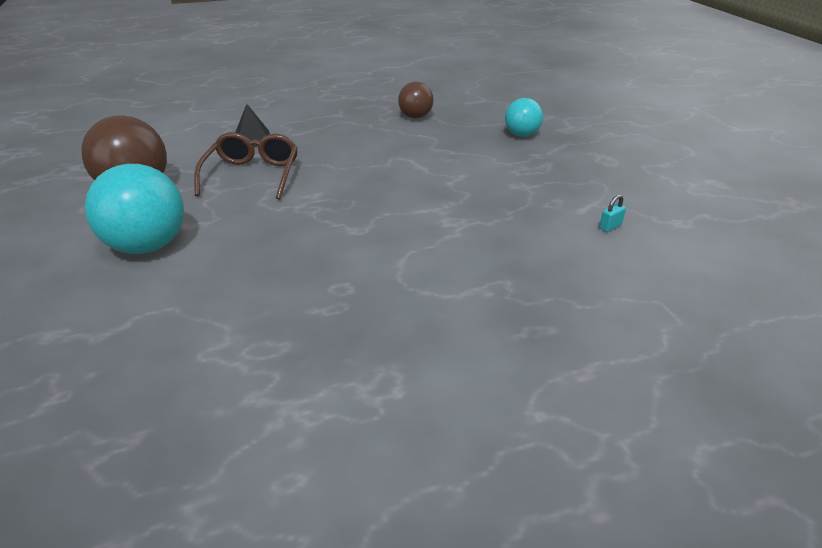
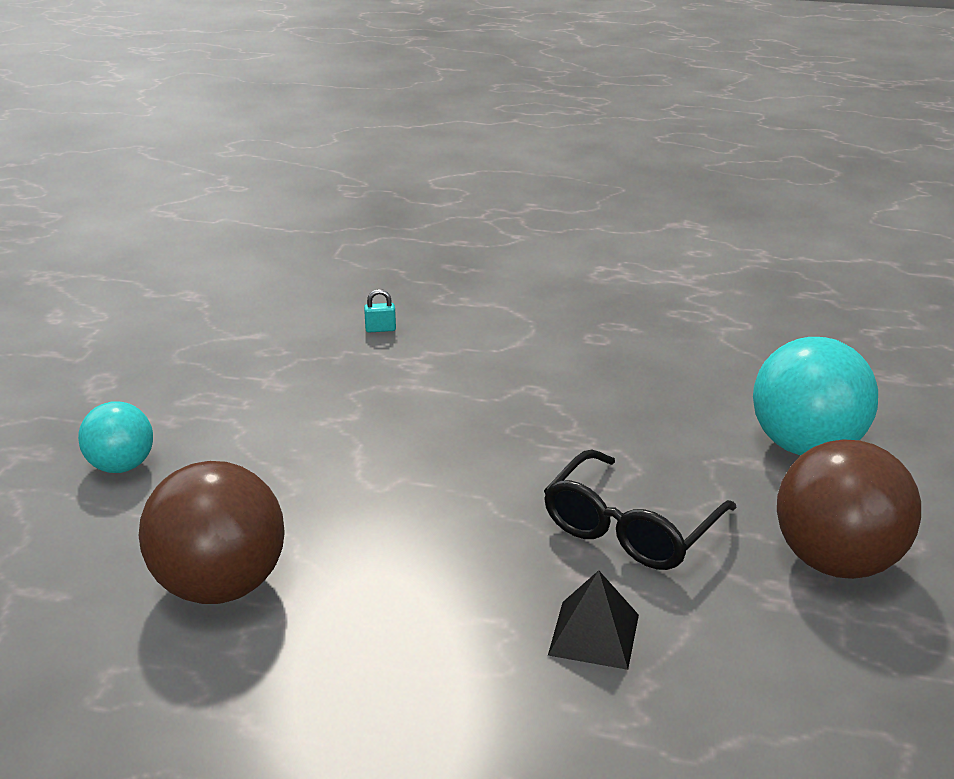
camera: 150 degrees left, 5 degrees down
(252, 175) = (630, 528): brown glasses -> black glasses
(415, 117) = (220, 586): brown ball -> brown ball, size x1.71
(610, 227) = (263, 311): turquoise padlock -> turquoise padlock (380, 329)

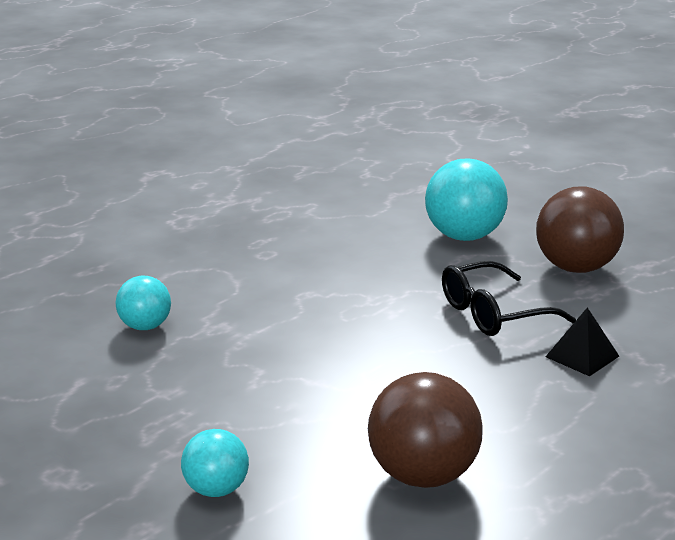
camera: 60 degrees left, 5 degrees down
(380, 329) = (145, 326): turquoise padlock -> turquoise ball
(630, 528) = (494, 313): black glasses -> black glasses turned 90 degrees clockwise

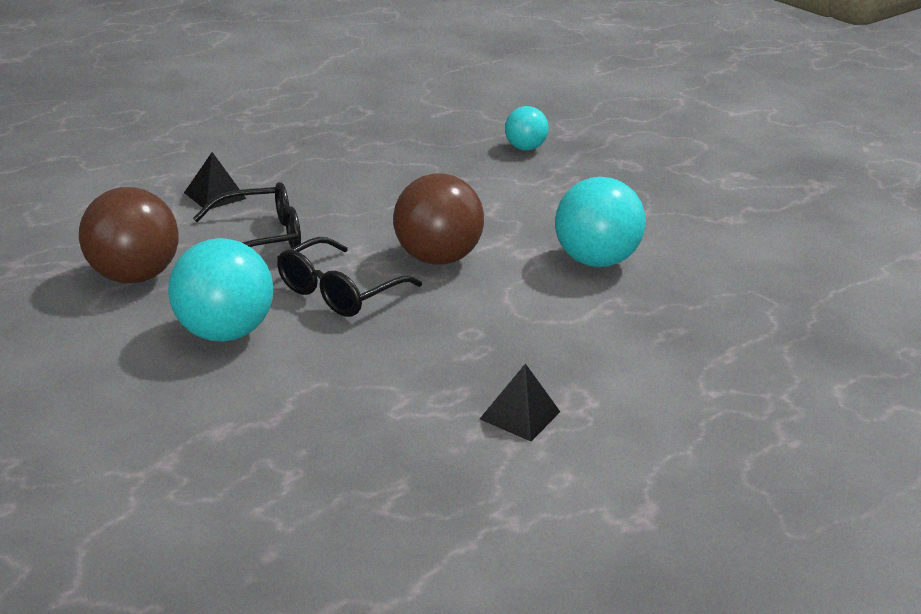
camera: 175 degrees left, 5 degrees up
(145, 326) = (594, 261): turquoise ball -> turquoise ball, size x1.71
(224, 210) = (520, 415): none -> black pyramid
(389, 274) = (339, 291): none -> black glasses
(423, 476) = (388, 141): brown ball -> brown ball (436, 258)

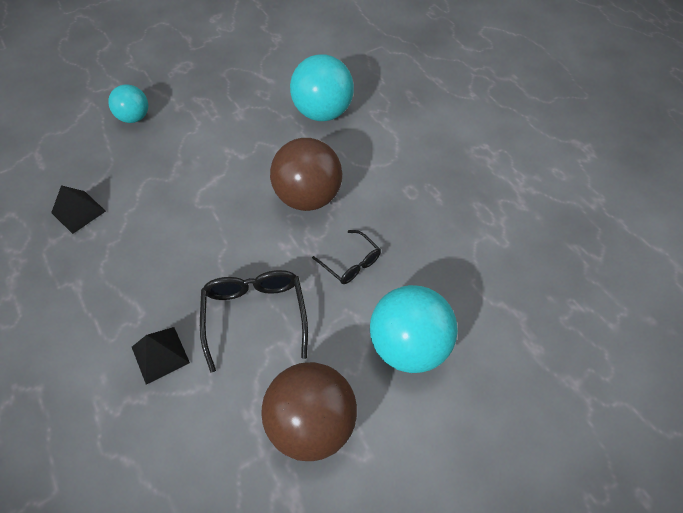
camera: 80 degrees left, 25 degrees up
(339, 291) = (351, 263): black glasses -> black glasses, size x0.60
(520, 415) = (501, 181): black pyramid -> black pyramid (78, 212)

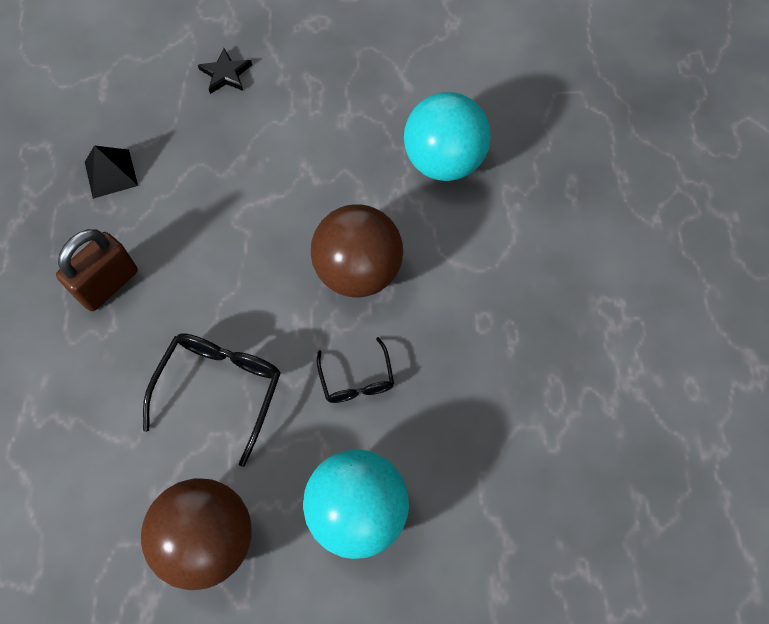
camera: 30 degrees right, 10 degrees up
(119, 286) = (108, 284): none -> brown padlock
(134, 118) = (226, 74): turquoise ball -> black star
(160, 354) = (107, 383): black pyramid -> none

